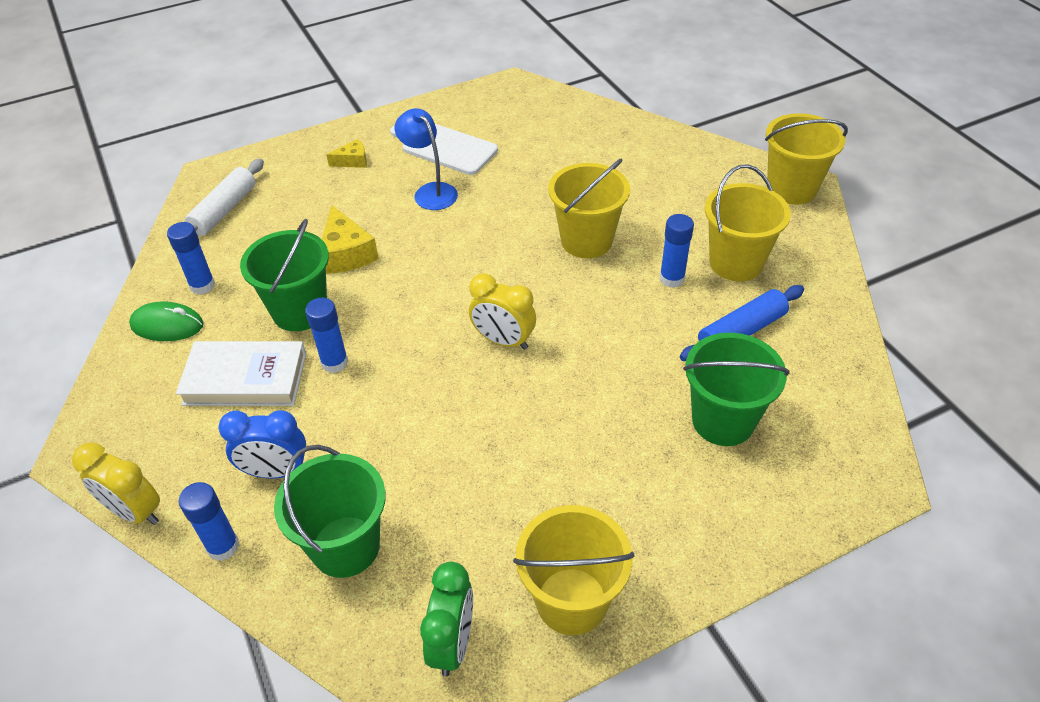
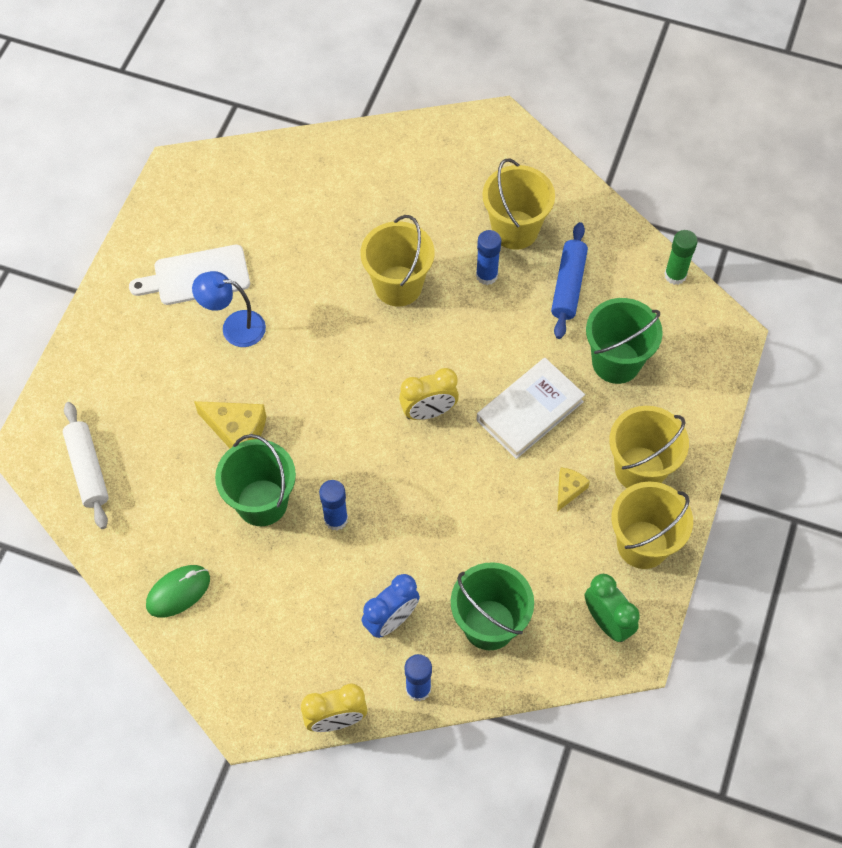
camera: 45 degrees left, 15 degrees up
(202, 285) = (161, 542): blue glue stick -> none
(245, 378) = (289, 580): white book -> white book (529, 411)
(353, 161) = (135, 345): yellow cheese -> yellow cheese (568, 490)
(791, 189) = (492, 132): yellow bucket -> yellow bucket (640, 469)
(865, 391) = (675, 275): none -> green glue stick

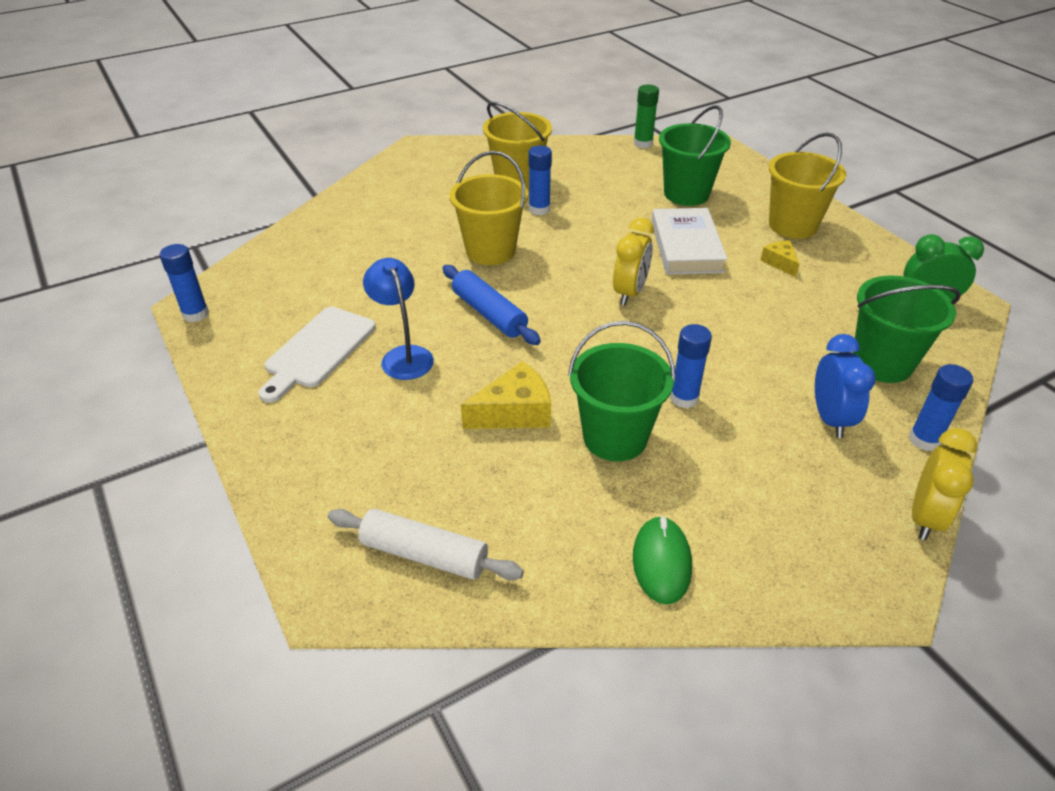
camera: 50 degrees left, 20 degrees down
(169, 178) = (195, 314): none -> blue glue stick
(234, 327) = (403, 356): blue lamp -> blue lamp turned 105 degrees clockwise
(568, 286) = (596, 183): blue rolling pin -> blue rolling pin (489, 314)
(642, 544) = (864, 254): yellow bucket -> none

